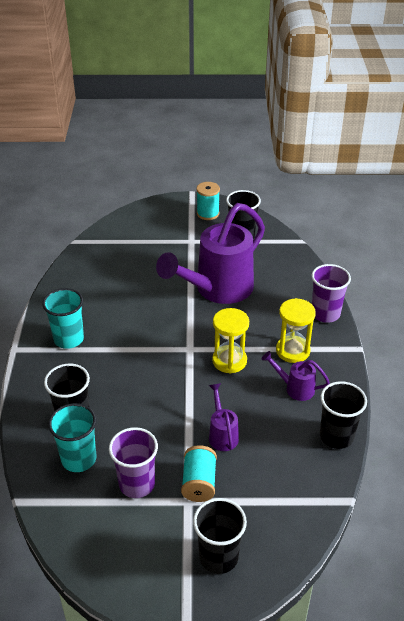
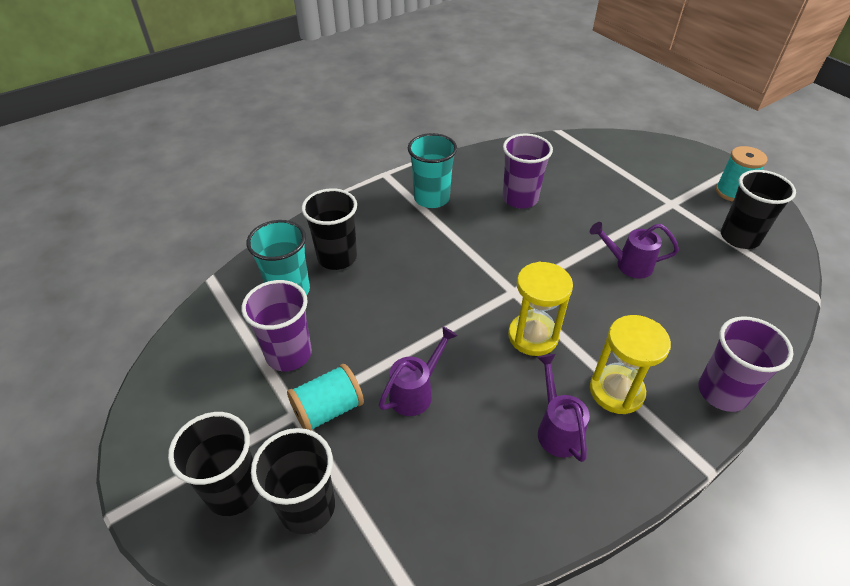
camera: 55 degrees right, 5 degrees up
(117, 298) = (520, 199): none -> purple cup
(217, 289) = (628, 265): purple watering can -> purple watering can, size x0.43
(336, 436) = (520, 526): black cup -> black cup (307, 507)

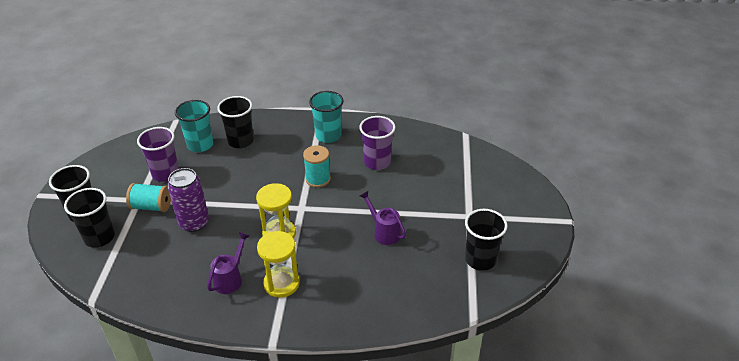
camera: 40 degrees right, 5 degrees down
(416, 392) = (194, 223): purple watering can -> purple can
(722, 392) = (333, 321): purple cup -> none
(731, 192) = (523, 232): turquoise spool -> turquoise spool (318, 179)

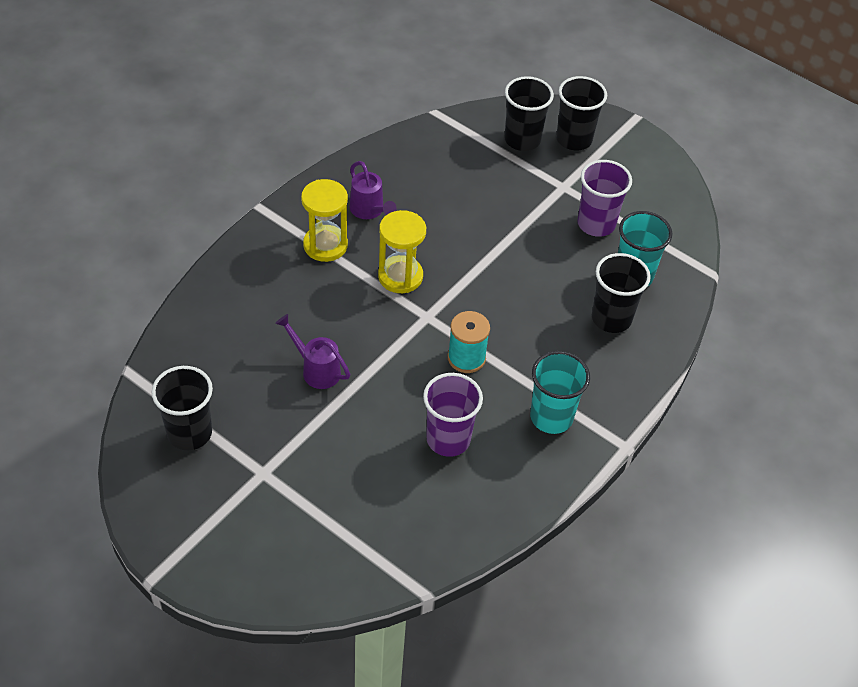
camera: 120 degrees right, 10 degrees up
(152, 206) = (541, 193): turquoise spool -> none
(194, 223) = (482, 215): purple can -> none
(384, 232) = (316, 369): purple watering can -> purple watering can turned 135 degrees counterclockwise

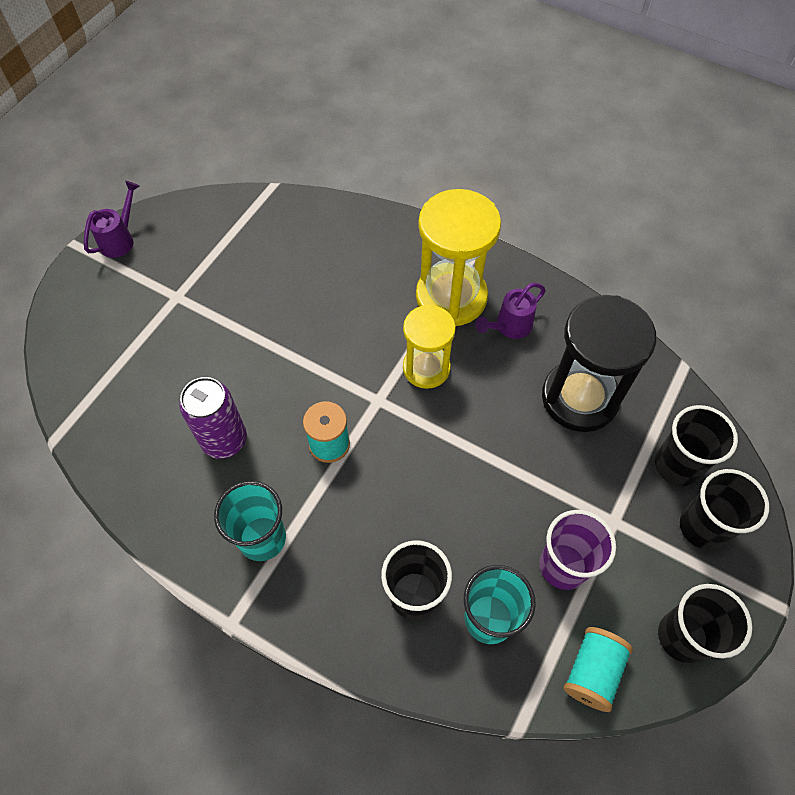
camera: 85 degrees right, 10 degrees up
(189, 433) = (214, 237): black cup -> black cup (682, 636)
(316, 369) = (294, 316): purple watering can -> purple watering can (120, 239)
(325, 245) = (451, 297): yellow hourglass -> yellow hourglass, size x1.58
(448, 439) = (224, 440): purple cup -> purple can
(451, 181) = (579, 398): none -> black hourglass
(675, 225) = (592, 671): none -> turquoise spool

